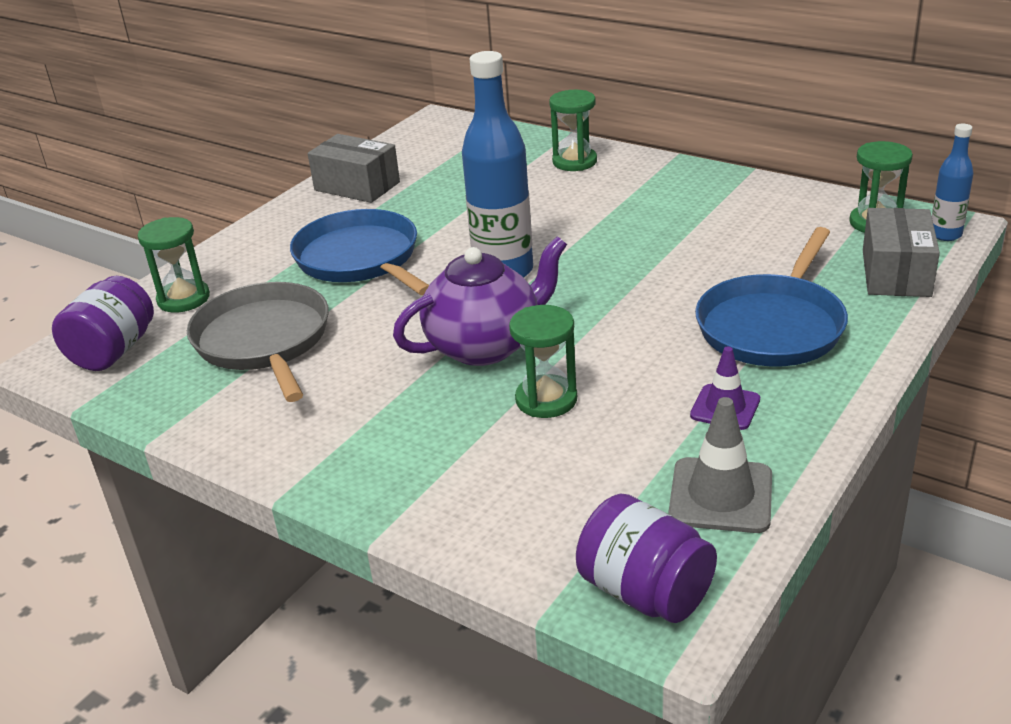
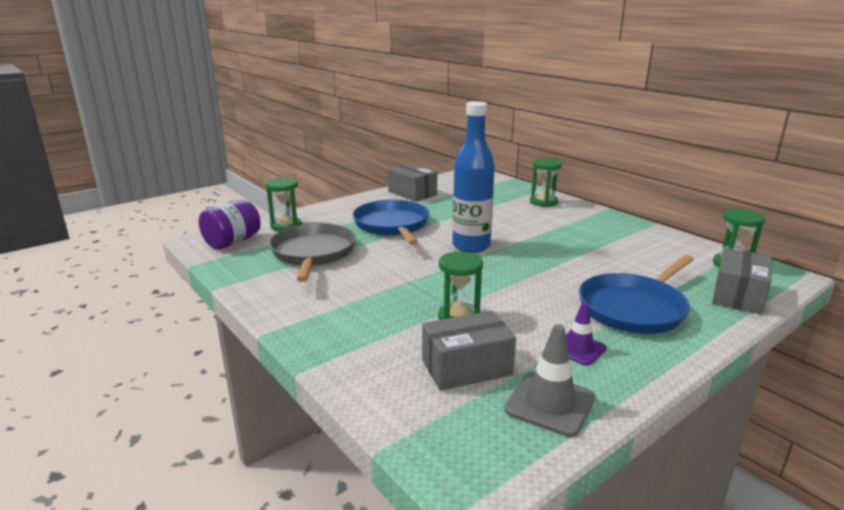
camera: 15 degrees right, 10 degrees down
(485, 346) = (438, 281): purple teapot -> none
(594, 473) = (466, 367): none -> grey box
(645, 592) = (462, 455): purple jar -> none
(945, 234) = (783, 280): blue bottle -> none

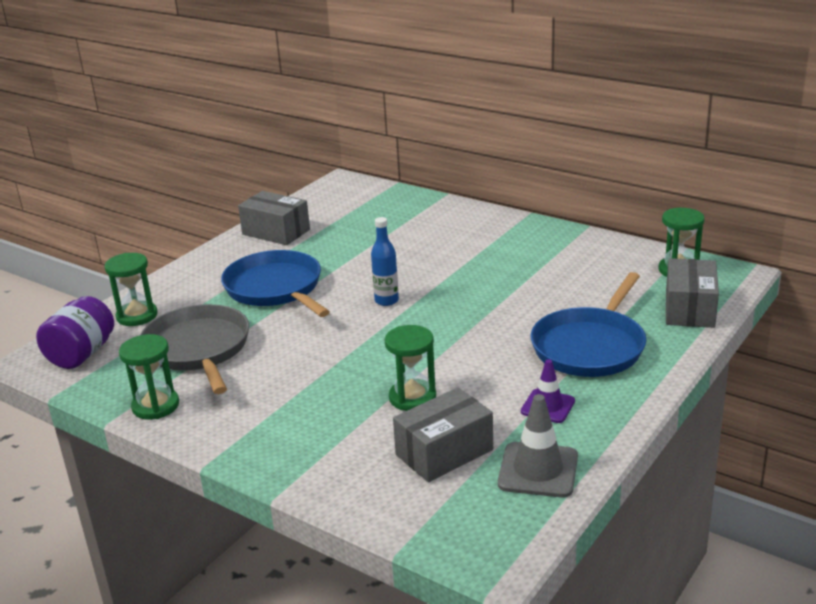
camera: 15 degrees left, 5 degrees up
(471, 246) = (386, 301): blue bottle -> blue bottle, size x0.52
(543, 202) = (448, 217): green hourglass -> green hourglass (155, 406)

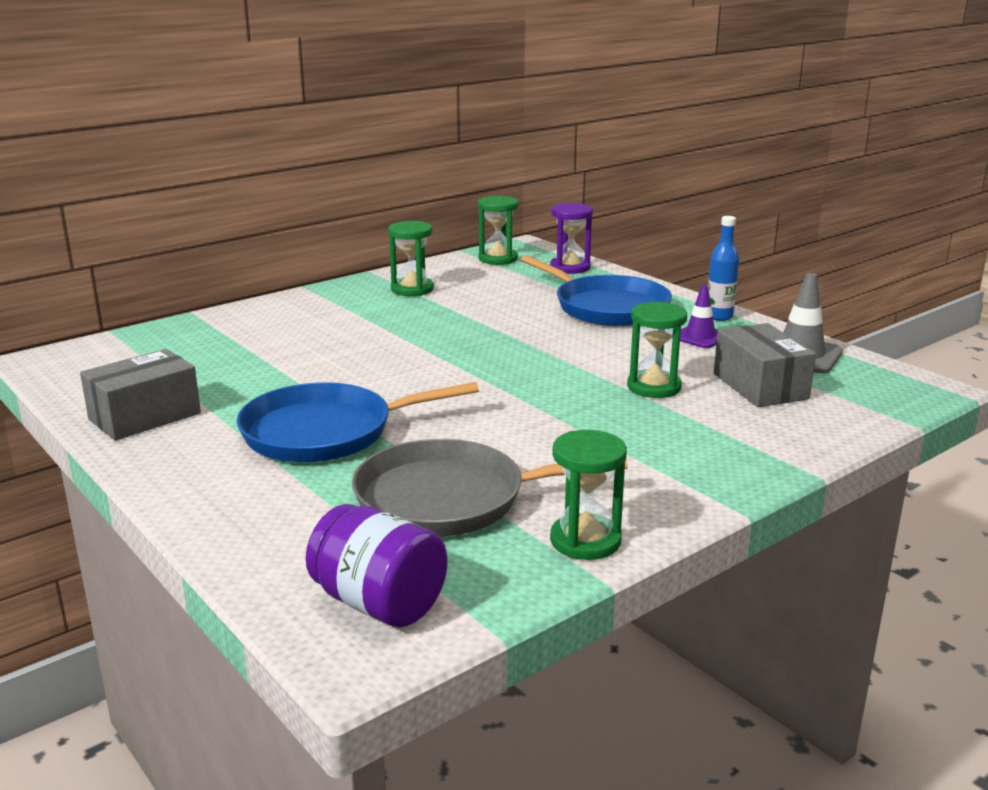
camera: 75 degrees left, 5 degrees down
(137, 316) = (294, 545): green hourglass -> green hourglass (412, 289)
(386, 301) = (431, 374): blue bottle -> blue bottle (719, 316)
(689, 309) = (570, 267): grey box -> purple hourglass

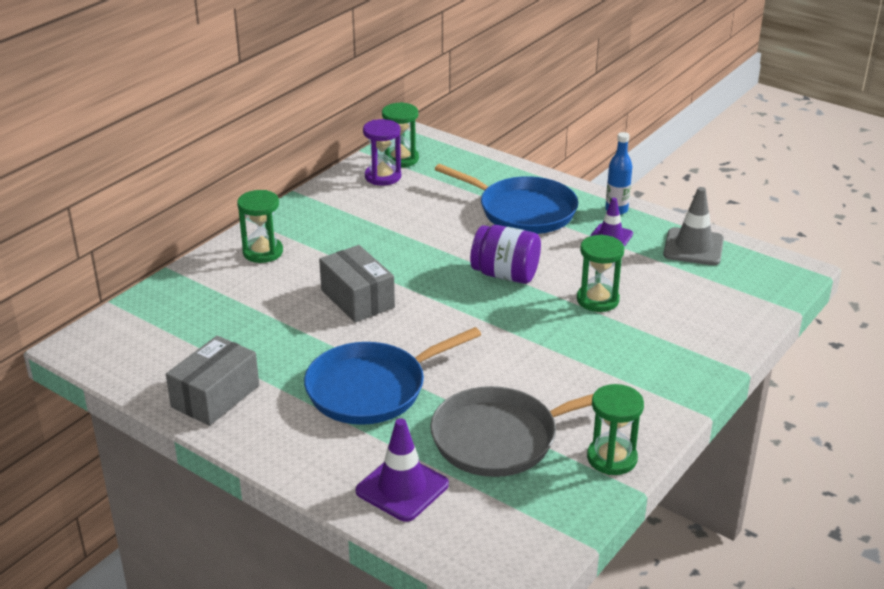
camera: 15 degrees left, 10 degrees up
(288, 531) = (402, 488): none -> purple traffic cone
(379, 603) = (501, 536): purple jar -> purple jar (505, 275)
(412, 289) = (347, 210): green hourglass -> green hourglass (263, 252)
(570, 267) = (469, 163): purple hourglass -> purple hourglass (383, 176)
(760, 386) = (675, 286): grey box -> grey box (357, 299)

